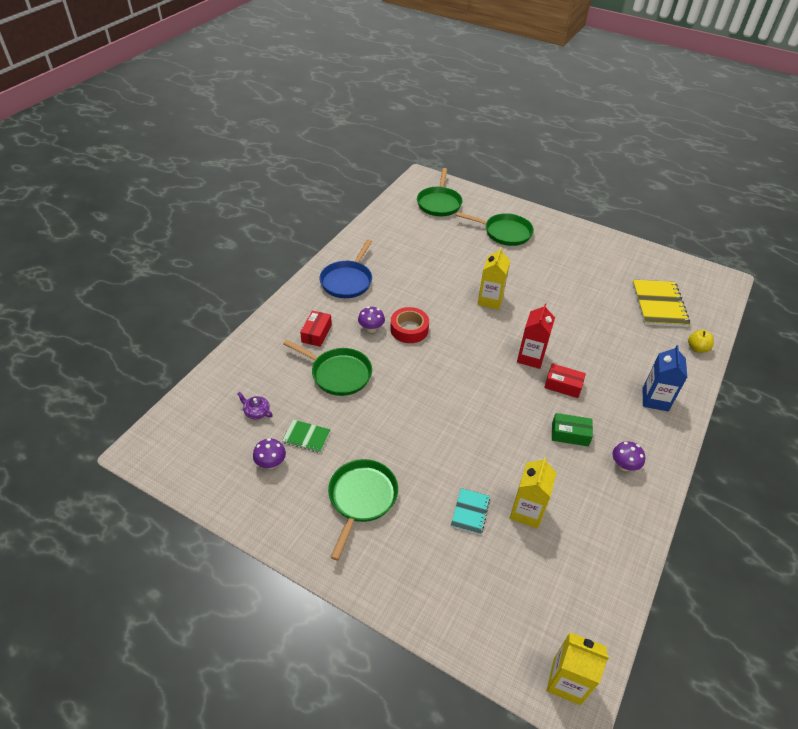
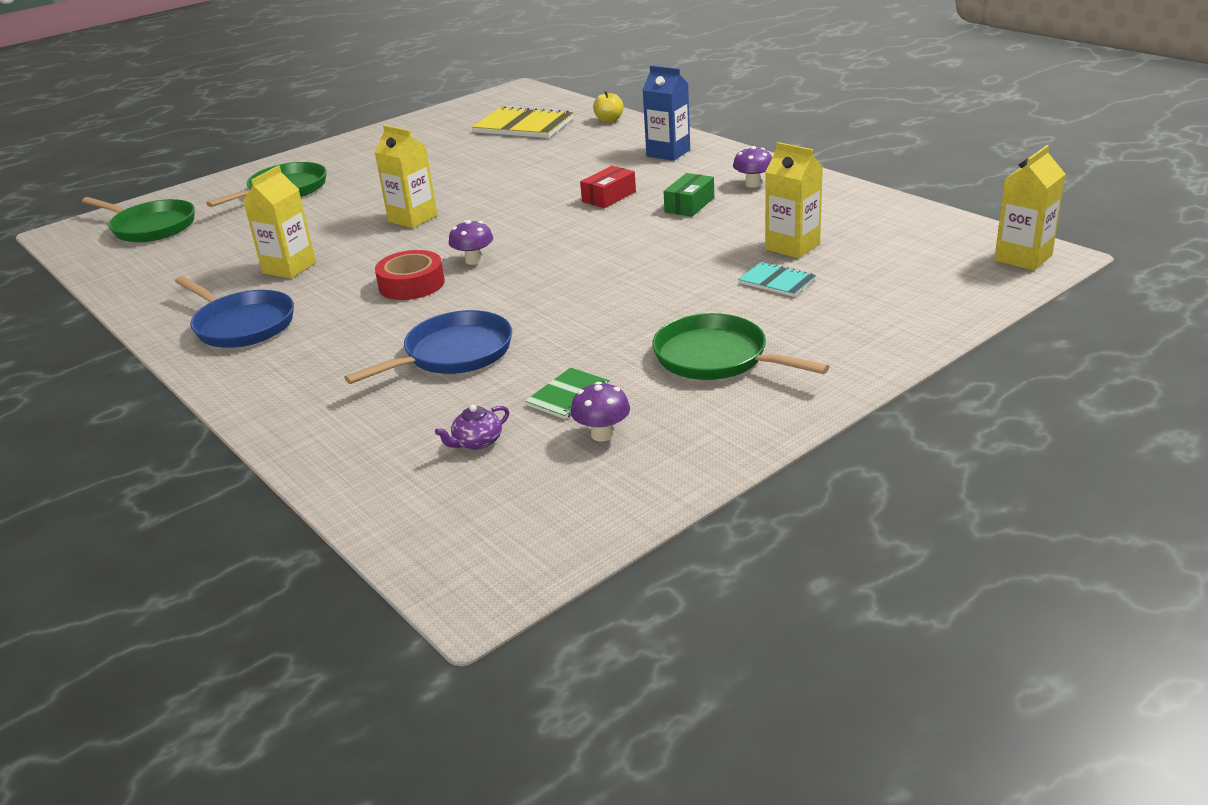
camera: 65 degrees left, 15 degrees down
(316, 333) = (340, 366): red box -> none
(338, 374) = (453, 354): green pan -> blue pan
(371, 329) = (379, 315): purple mushroom -> purple mushroom (474, 260)
(412, 273) = (289, 268): none -> yellow carton
(530, 357) = (545, 208): red carton -> none

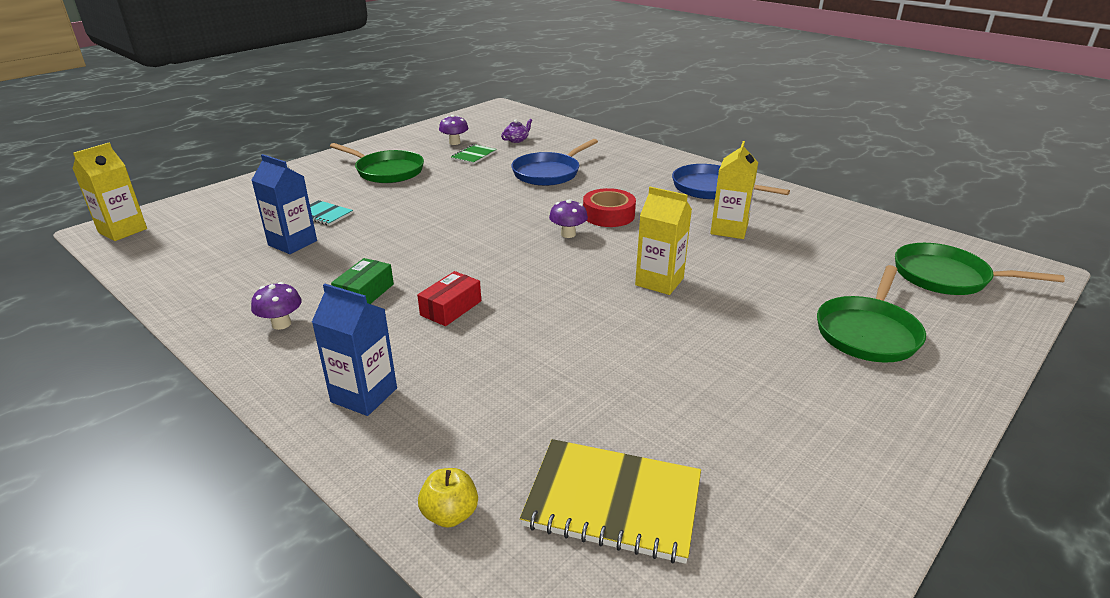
camera: 170 degrees right, 0 degrees up
(792, 247) = (292, 243): yellow carton -> blue carton

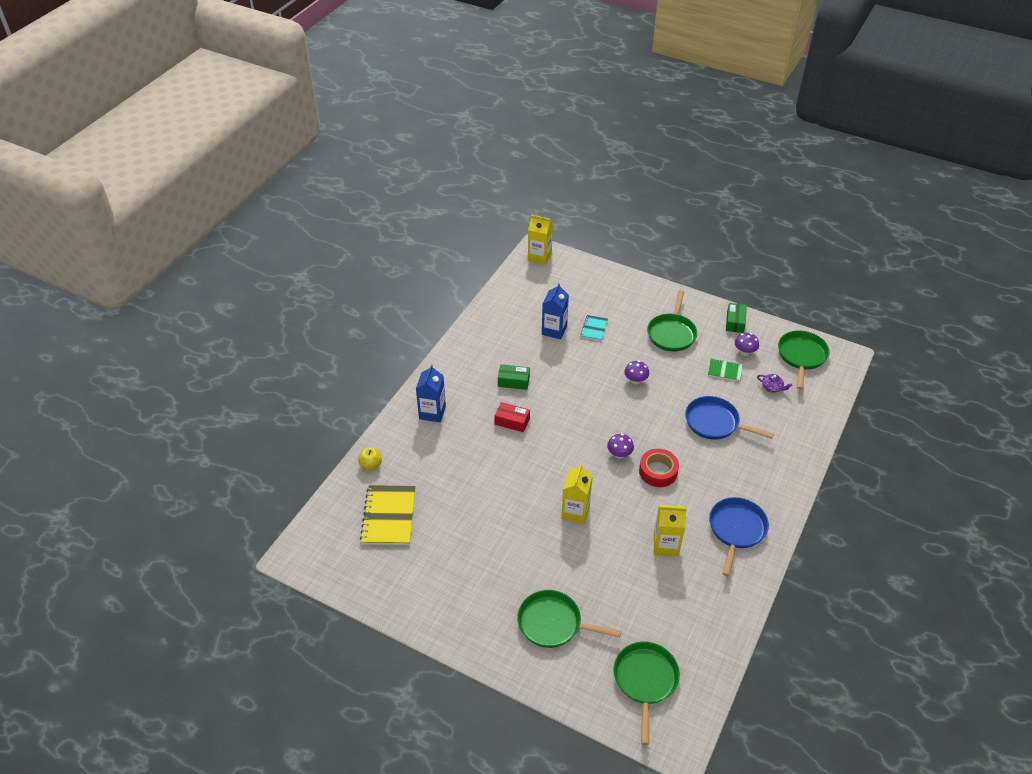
camera: 75 degrees right, 15 degrees up
(281, 324) = (476, 361): purple mushroom -> purple mushroom (635, 381)
(405, 139) = (735, 322): none -> green box
(484, 122) = (801, 356): none -> green pan

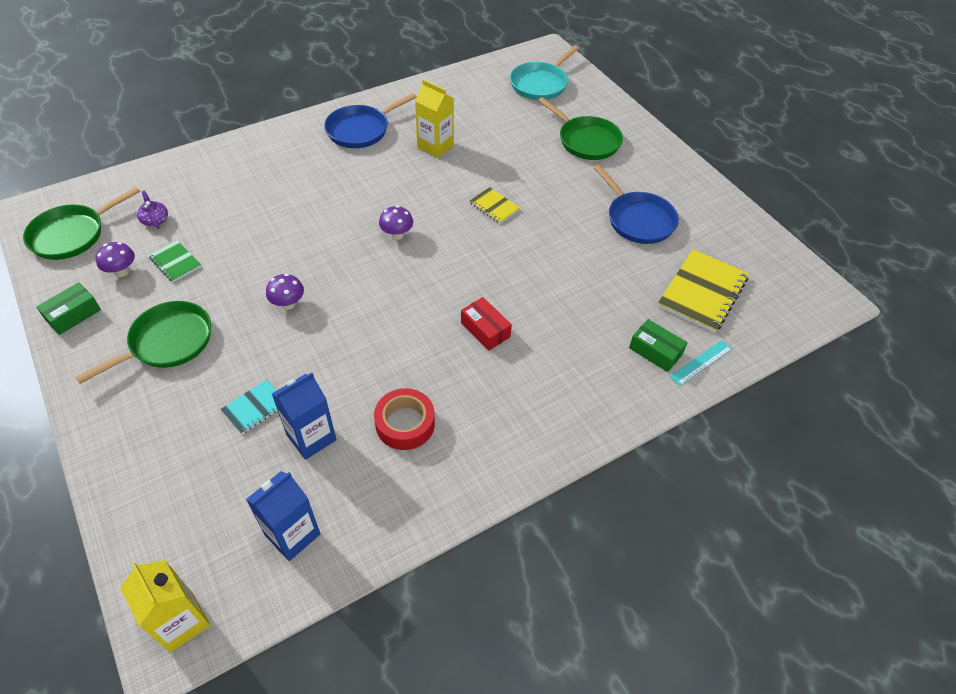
camera: 150 degrees left, 5 degrees up
(371, 465) = (701, 362): yellow apple -> turquoise ruler
(432, 412) = (582, 394): blue carton -> blue carton (292, 534)
(513, 381) = (439, 384): green box -> green box (655, 351)
(575, 512) = (494, 206): yellow carton -> yellow notebook
(645, 680) = (540, 84): green pan -> turquoise pan
(658, 471) = (375, 202): red tape -> red tape (405, 424)
(715, 423) = (262, 216): blue pan -> blue pan (638, 219)

